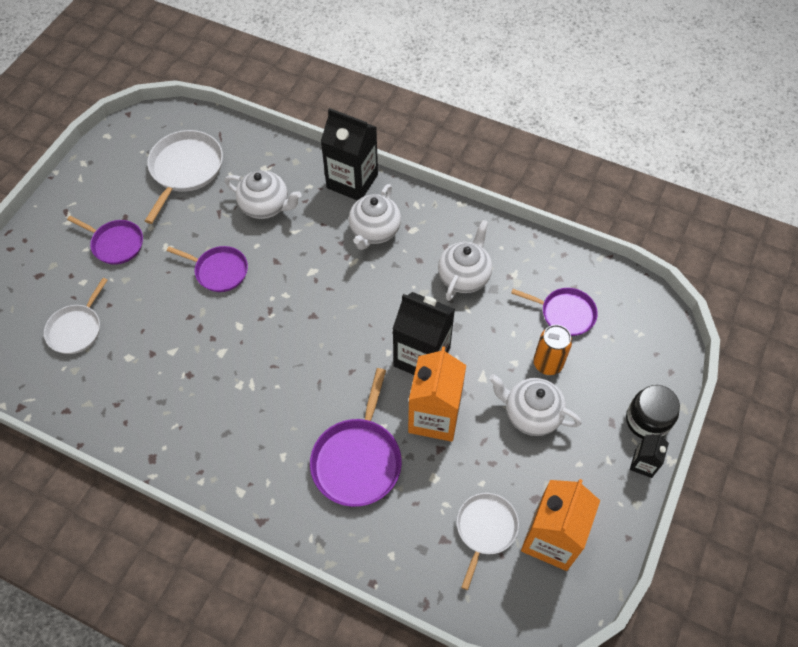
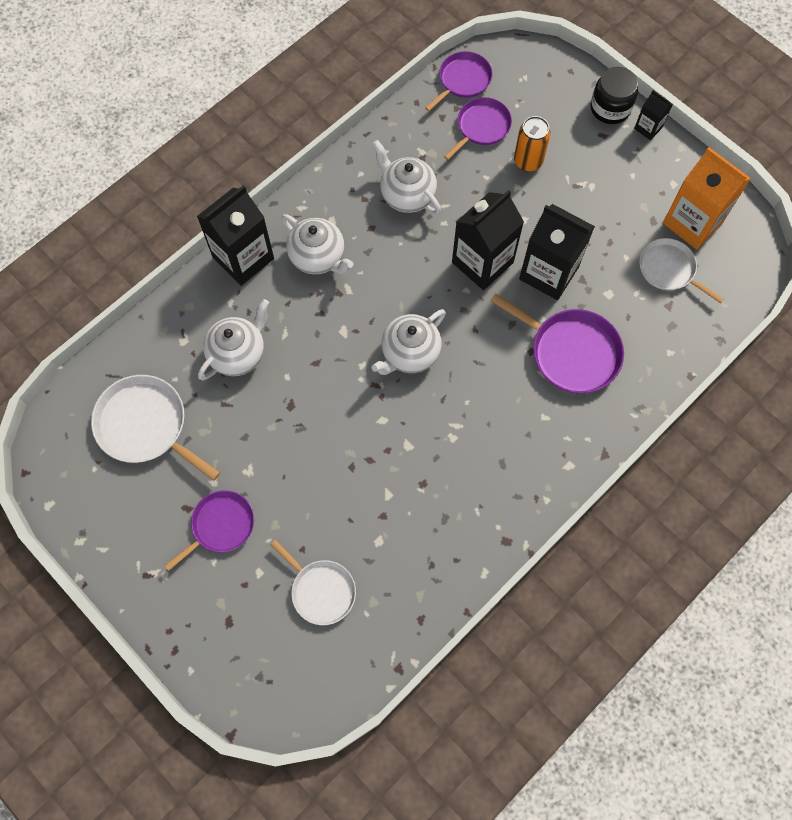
camera: 70 degrees left, 10 degrees up
(219, 271) = (305, 423): purple pan -> purple pan (462, 80)
(434, 416) = (549, 273): orange carton -> black carton
(531, 414) = (573, 194): white teapot -> white teapot (409, 353)

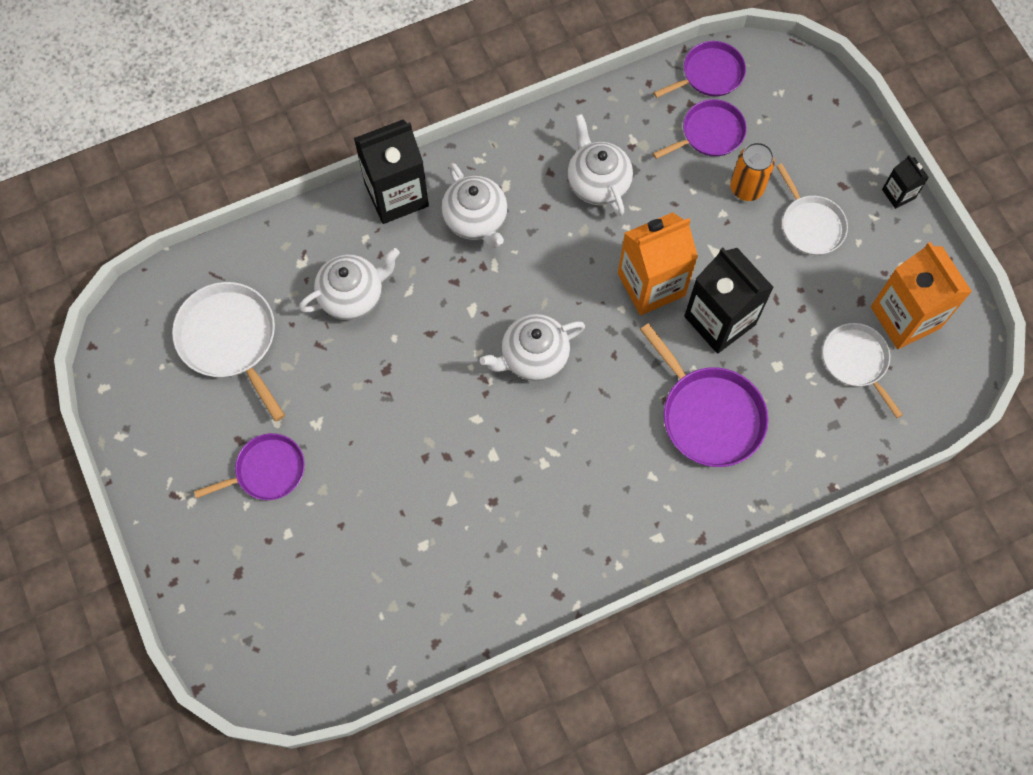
camera: 20 degrees right, 0 degrees up
(321, 590) = (343, 575): white pan -> white pan (810, 225)
(482, 262) = (651, 284): black carton -> orange carton
(610, 108) = (864, 157): black jar -> none

